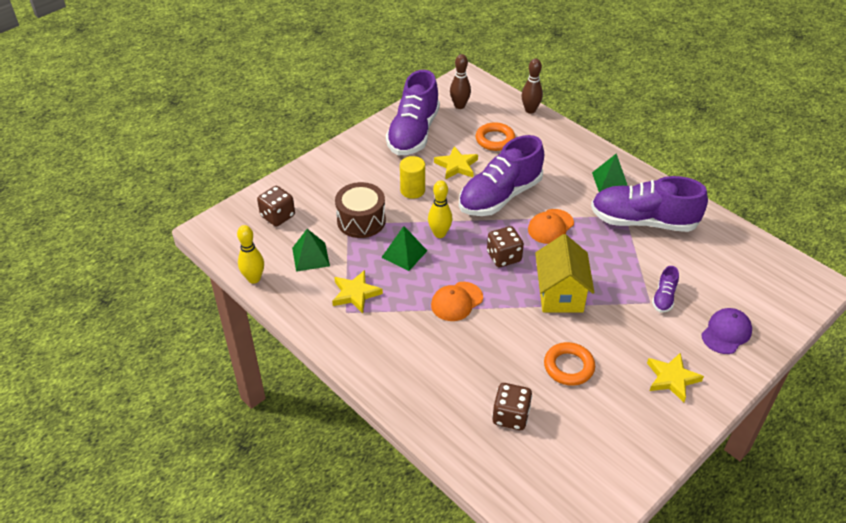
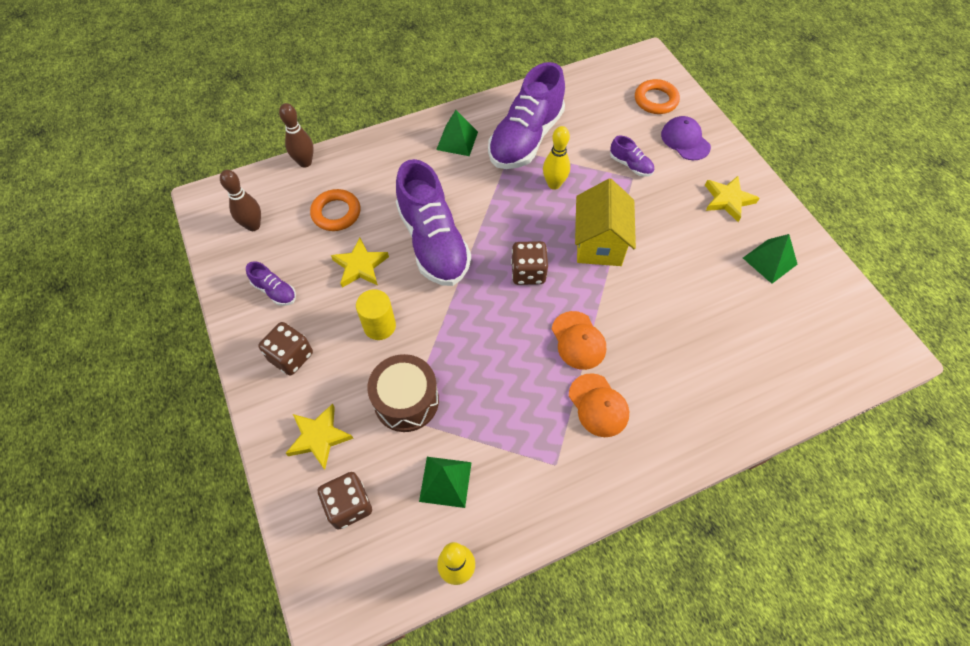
camera: 70 degrees left, 15 degrees up
(355, 293) = (529, 444): yellow star -> yellow star (319, 437)
(404, 254) = (484, 370): green pyramid -> green pyramid (770, 261)
(413, 133) = (275, 291): purple shoe -> purple shoe, size x0.43
(439, 234) = (466, 322): yellow bowling pin -> yellow bowling pin (554, 184)
(510, 416) = (746, 345): brown dice -> brown dice (291, 356)
(550, 226) = (500, 215): orange cap -> orange cap (598, 405)
(560, 294) = (599, 243): yellow house -> yellow house turned 75 degrees clockwise
(568, 367) = (695, 272): orange ring -> orange ring (655, 100)

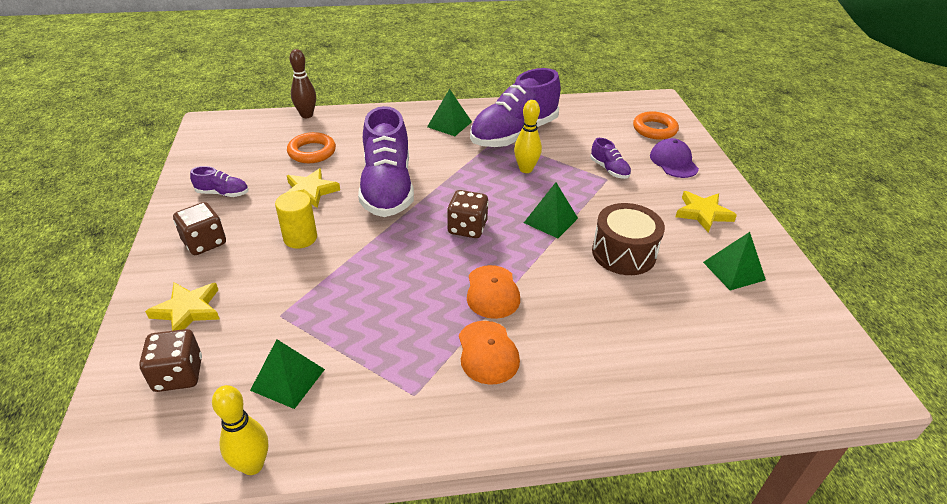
camera: 15 degrees right, 20 degrees down
(253, 226) = (235, 147): brown bowling pin -> none
(275, 291) = (223, 193): purple shoe -> purple shoe turned 45 degrees counterclockwise
(406, 401) = (290, 301): brown drum -> brown drum (623, 253)
(599, 243) = (551, 220): yellow house -> green pyramid

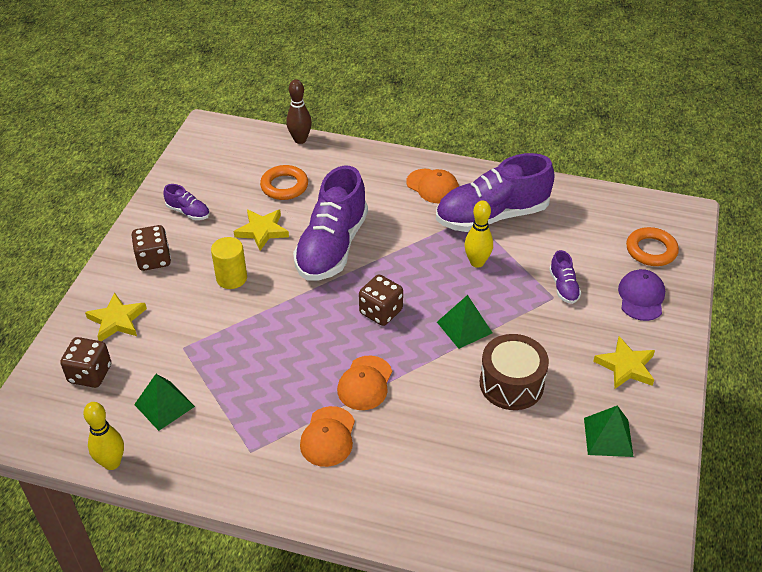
camera: 25 degrees right, 5 degrees up
(449, 124) = (432, 186): green pyramid -> orange cap

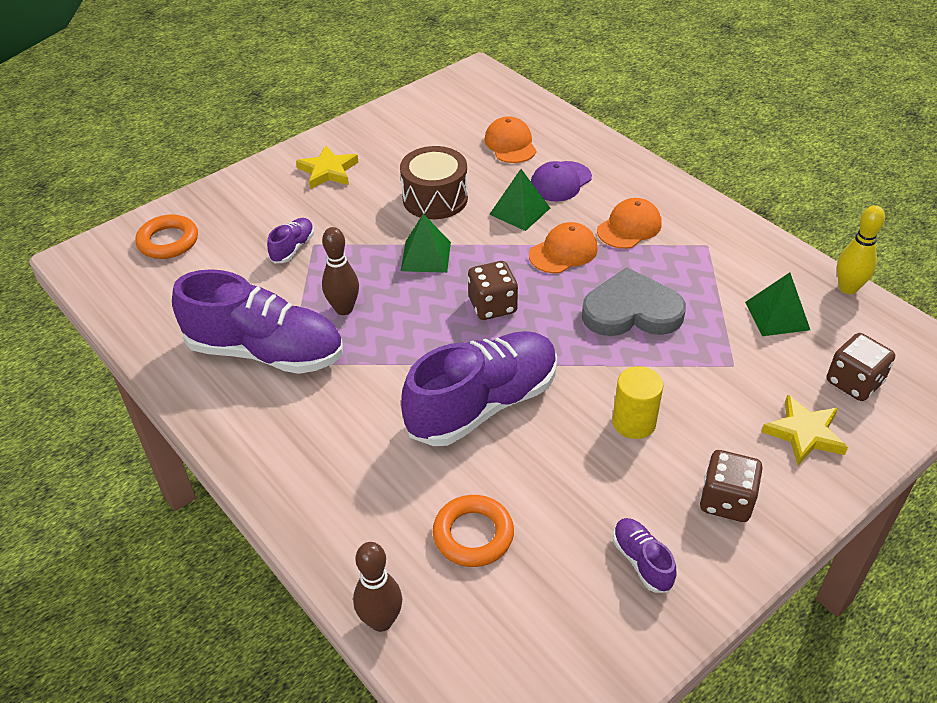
camera: 145 degrees left, 0 degrees up
(262, 231) = (554, 472): yellow star -> none
(278, 356) = (631, 311): none -> grey heart
(432, 186) = (284, 427): orange cap -> orange cap (510, 144)
(477, 262) = (344, 309): yellow bowling pin -> brown bowling pin
(608, 437) = (403, 139): green pyramid -> green pyramid (519, 211)
(641, 297) = (239, 210): purple cap -> purple cap (560, 182)

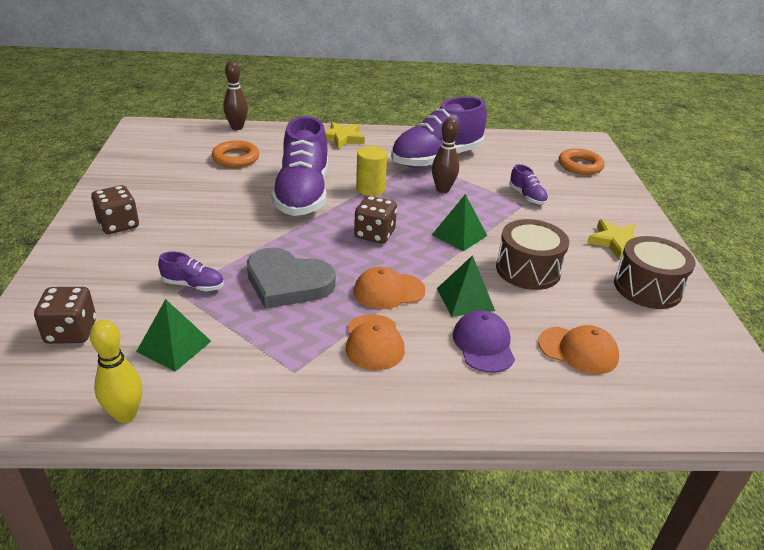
camera: 125 degrees right, 10 degrees down
(387, 139) = (647, 288): none -> brown drum
(563, 252) = (388, 291): orange cap -> orange cap turned 75 degrees clockwise
(631, 311) = (287, 283): grey heart -> grey heart turned 75 degrees clockwise
(634, 422) = (210, 229): yellow cylinder -> yellow cylinder (370, 189)
(642, 561) = (144, 185): purple shoe -> purple shoe (193, 285)
(804, 433) = (91, 279): yellow star -> yellow star (342, 138)

